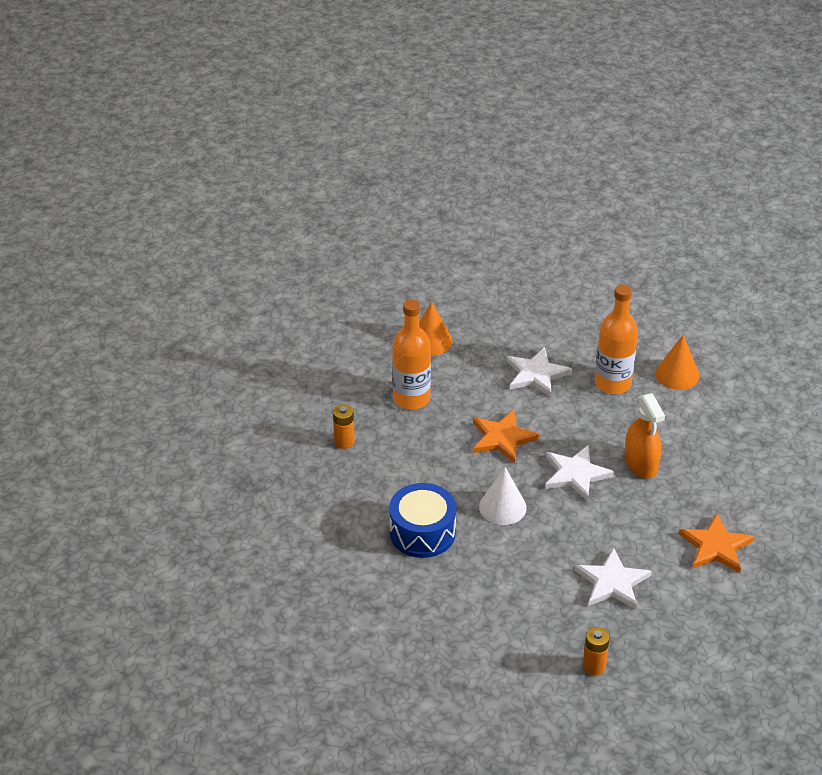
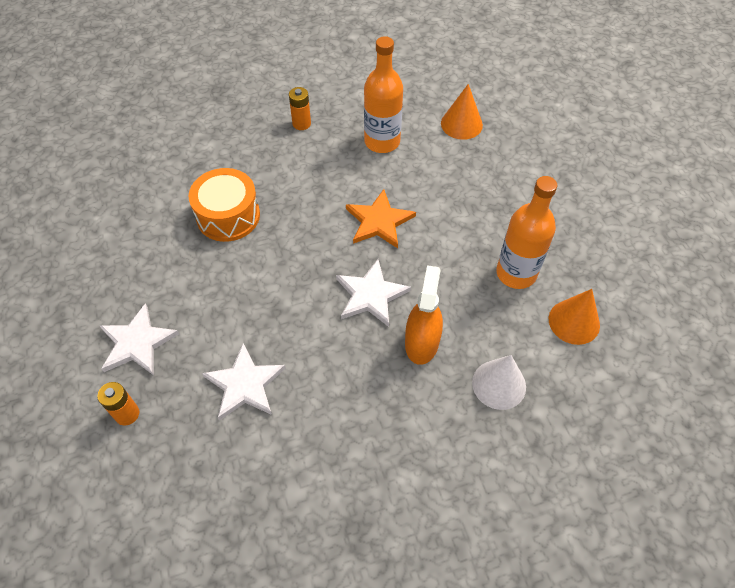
camera: 60 degrees right, 15 degrees up
(422, 532) = (228, 216): blue drum -> orange drum
(502, 507) = (292, 257): white cone -> white cone (499, 384)
(536, 374) = (480, 211): white star -> white star (137, 343)
(641, 464) = (421, 342): orange spray bottle -> orange spray bottle turned 150 degrees clockwise
(716, 546) = (347, 460): orange star -> none

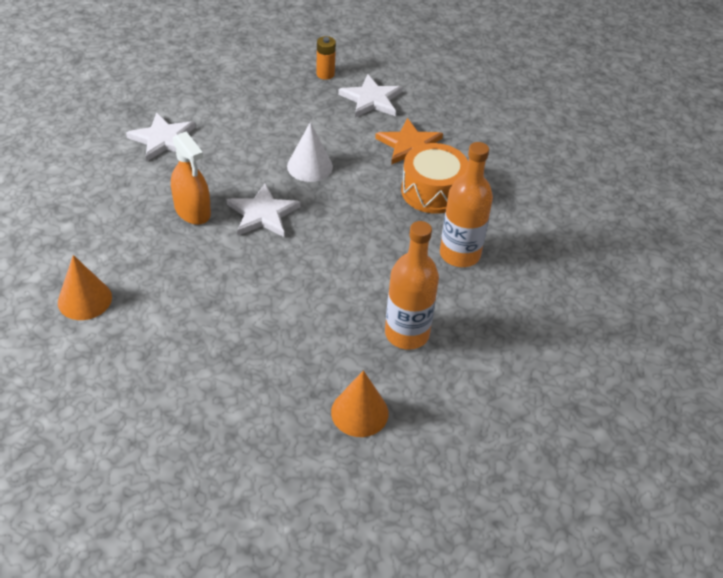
camera: 130 degrees right, 10 degrees down
(245, 384) = (279, 122): white star -> white star (163, 139)
(301, 123) = (494, 296): orange battery -> none
(379, 221) = (320, 265): orange star -> orange star (409, 145)
(499, 384) = (111, 222): white cone -> white cone (309, 166)
(516, 273) = (165, 304): orange bottle -> orange bottle (459, 254)

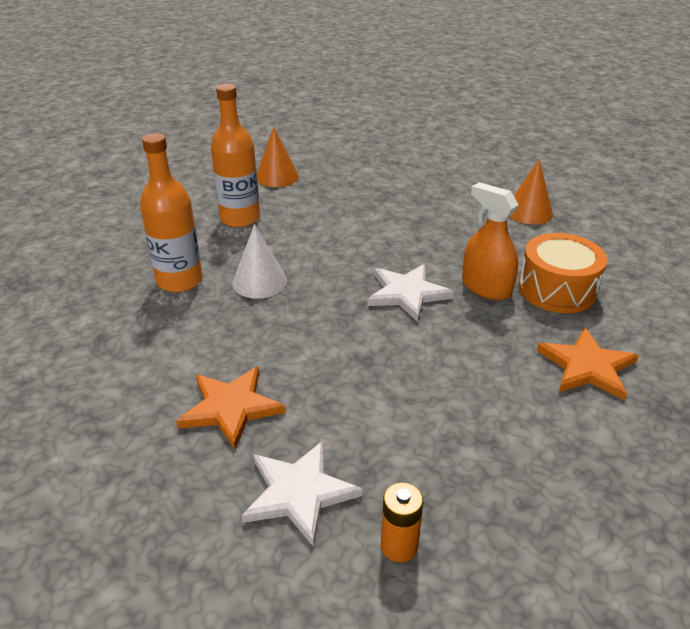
camera: 175 degrees right, 10 degrees down
(163, 139) = (587, 367): white star -> orange star
(309, 166) = (371, 356): white cone -> white cone (259, 282)
(432, 191) = (202, 344): orange drum -> orange drum (557, 289)

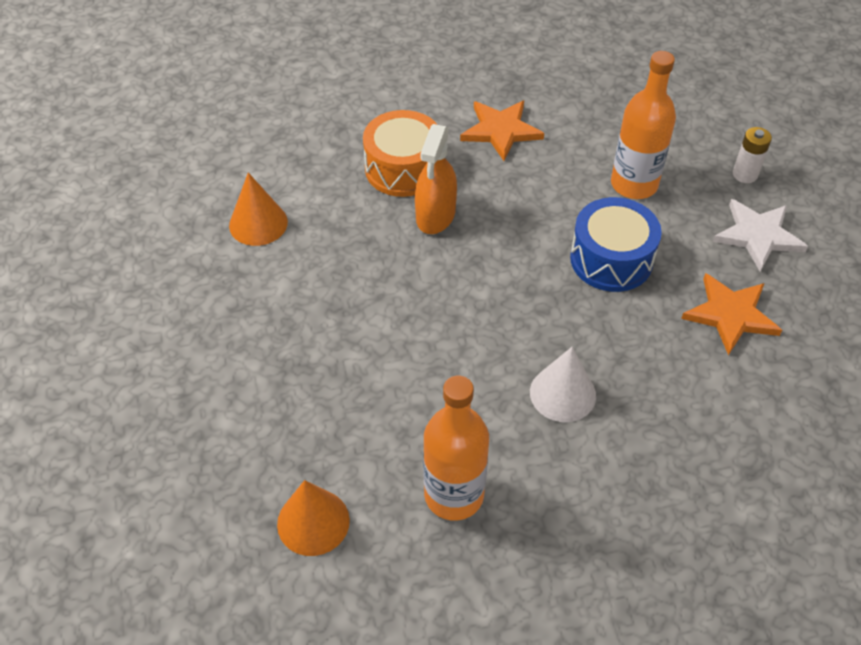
camera: 120 degrees left, 15 degrees up
(179, 281) = (619, 469): orange bottle -> orange bottle (634, 184)
(359, 363) = (611, 259): none -> blue drum
(399, 546) = (745, 174): orange battery -> white battery
(407, 293) = (489, 266): white star -> none

